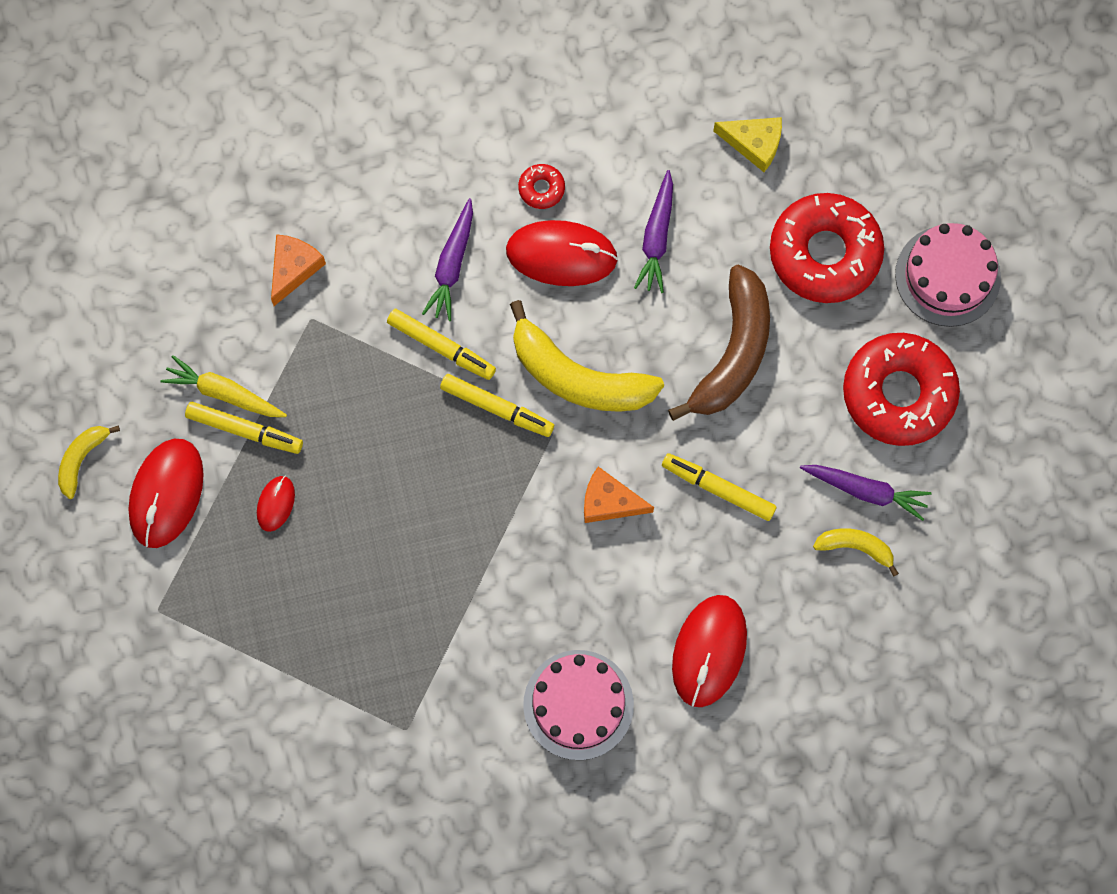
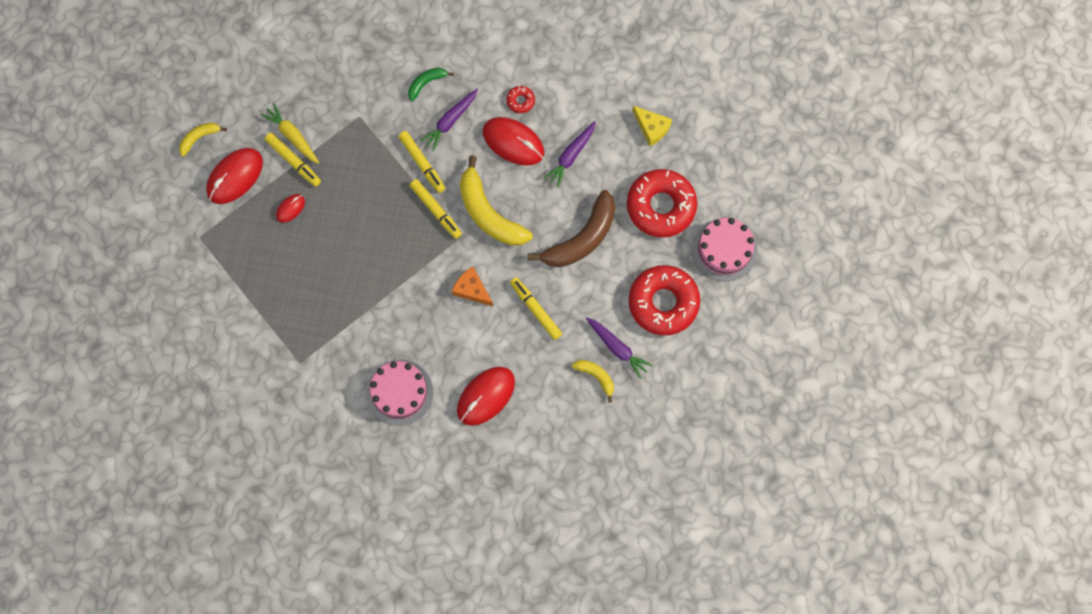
camera: 25 degrees right, 0 degrees up
(294, 268) = (363, 85): orange cheese -> none
(388, 224) = (426, 83): none -> green banana

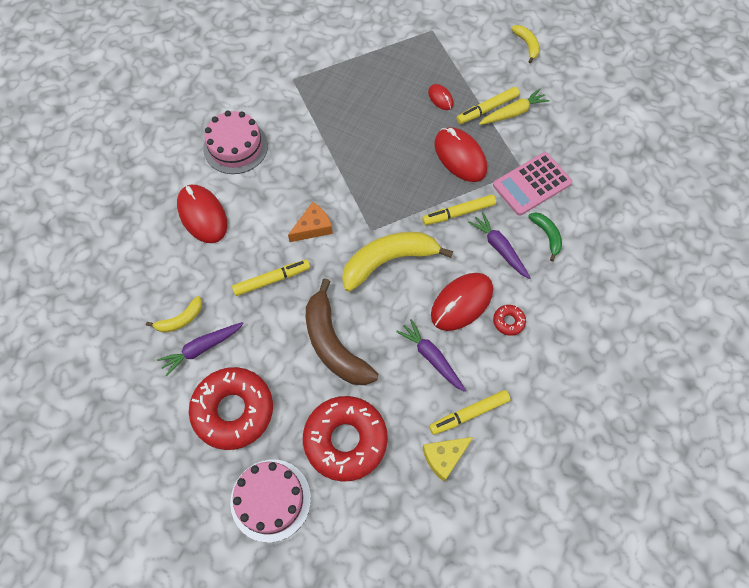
camera: 105 degrees right, 10 degrees down
(235, 177) = (483, 63): red mouse -> red mouse (460, 156)
(373, 105) = (532, 184): none -> pink calculator
(436, 210) = (405, 214): yellow marker -> yellow marker (469, 414)

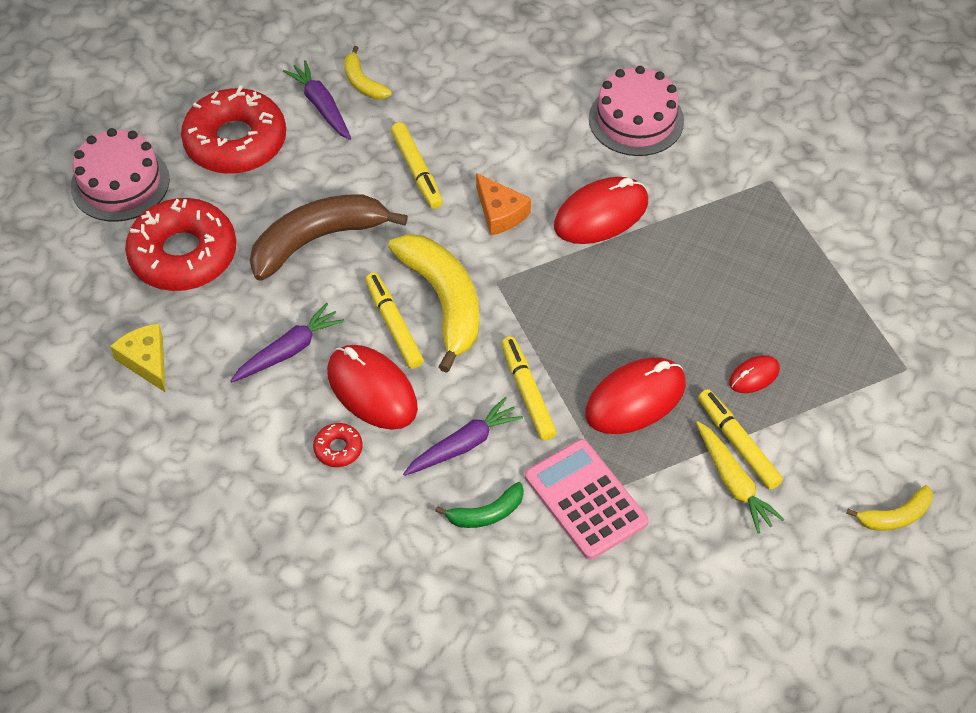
camera: 90 degrees right, 10 degrees down
(202, 215) = (519, 92): red mouse -> red mouse (601, 215)
(469, 414) = (202, 392): yellow marker -> yellow marker (393, 325)

